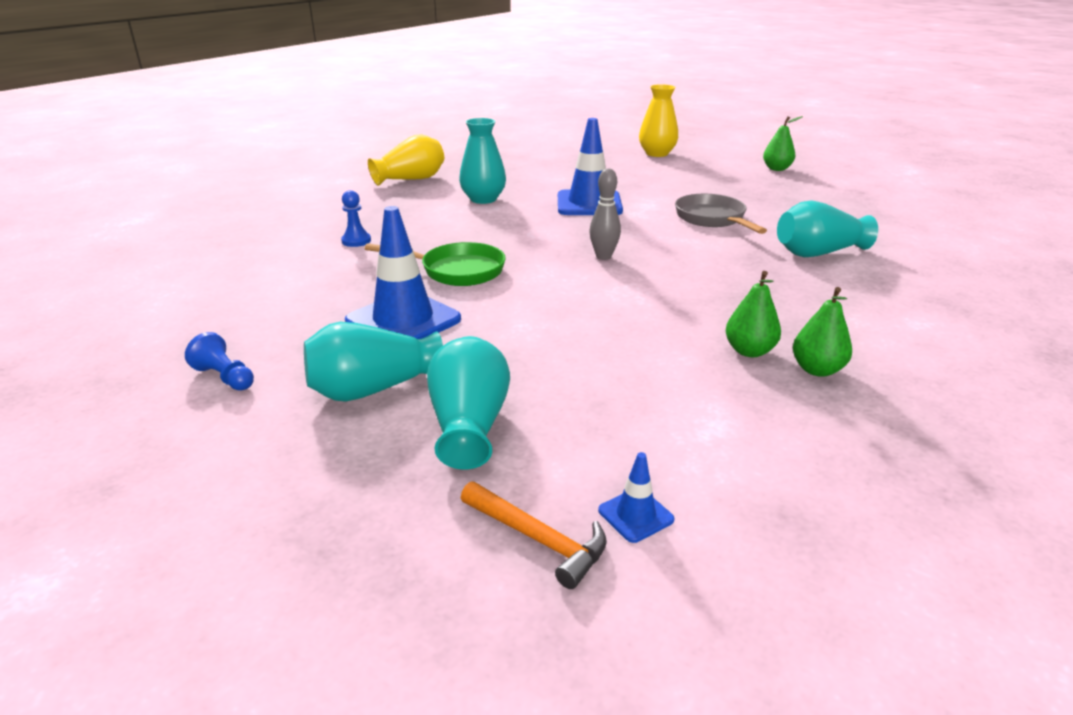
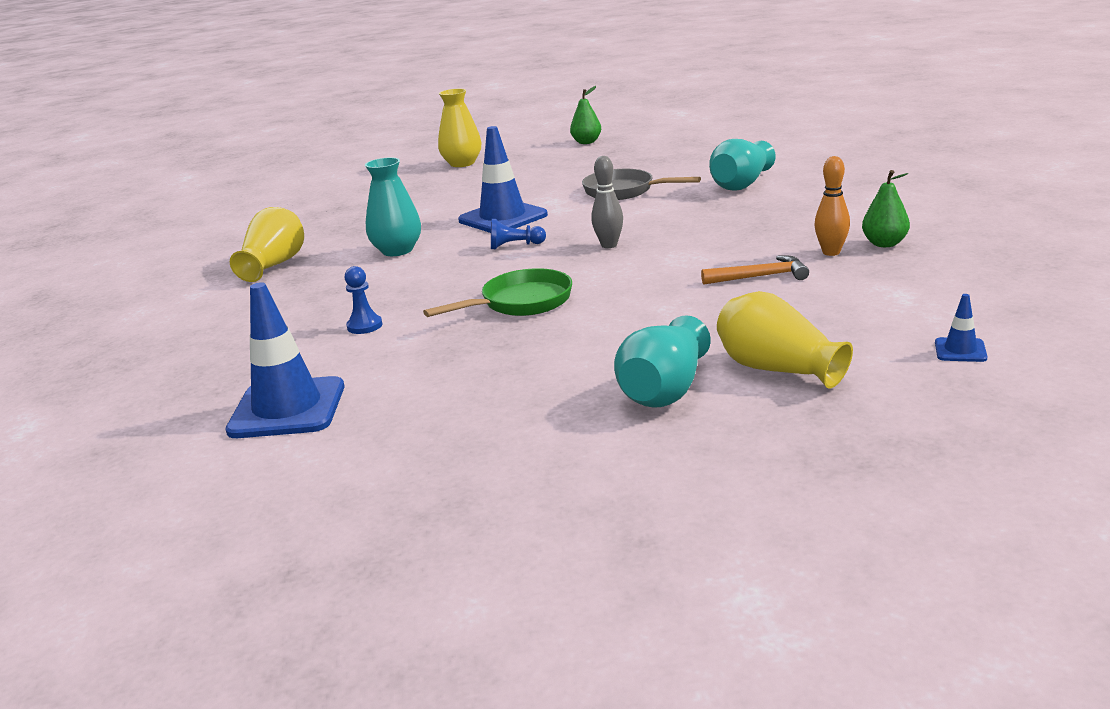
camera: 40 degrees left, 5 degrees down
(225, 377) = (532, 449): blue pawn -> blue pawn (515, 246)
(403, 320) = (570, 348): blue traffic cone -> blue traffic cone (287, 409)
(469, 425) = (777, 369): turquoise vase -> yellow vase
(538, 539) = (945, 387): orange hammer -> orange hammer (760, 277)
(749, 351) = (831, 252): green pear -> orange bowling pin

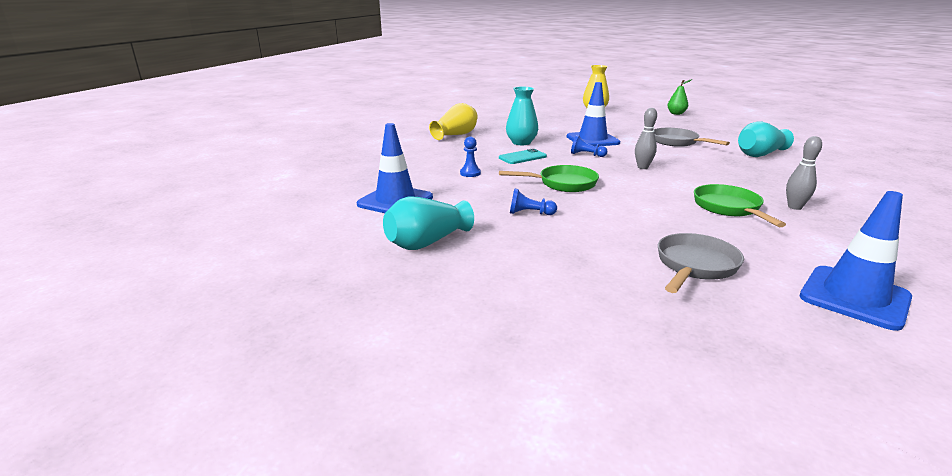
camera: 25 degrees right, 0 degrees up
(422, 276) = (522, 157): none -> turquoise phone
(514, 363) = (529, 213): none -> blue pawn
(665, 390) = (606, 255): turquoise vase -> turquoise vase (427, 242)
(760, 277) = (729, 208): orange hammer -> green pan
(777, 369) = (694, 266): yellow vase -> grey pan
(831, 252) = (794, 207): orange bowling pin -> grey bowling pin
(884, 244) = (842, 212): green pear -> none
(960, 350) = (854, 297): blue traffic cone -> blue traffic cone, size x2.26

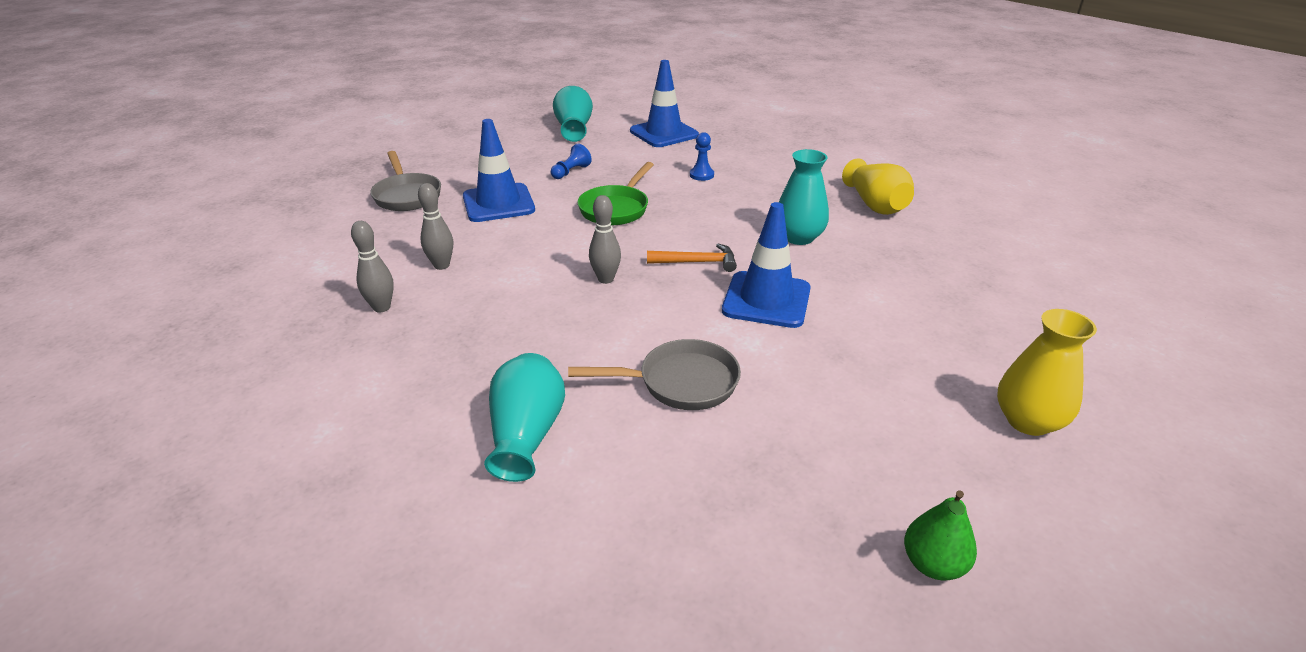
camera: 120 degrees right, 10 degrees up
(522, 157) = (729, 217): turquoise phone -> none
(586, 155) = (697, 262): blue pawn -> orange hammer
(729, 208) = (441, 265): green pan -> grey bowling pin
(854, 297) = (289, 227): blue traffic cone -> blue traffic cone (498, 203)

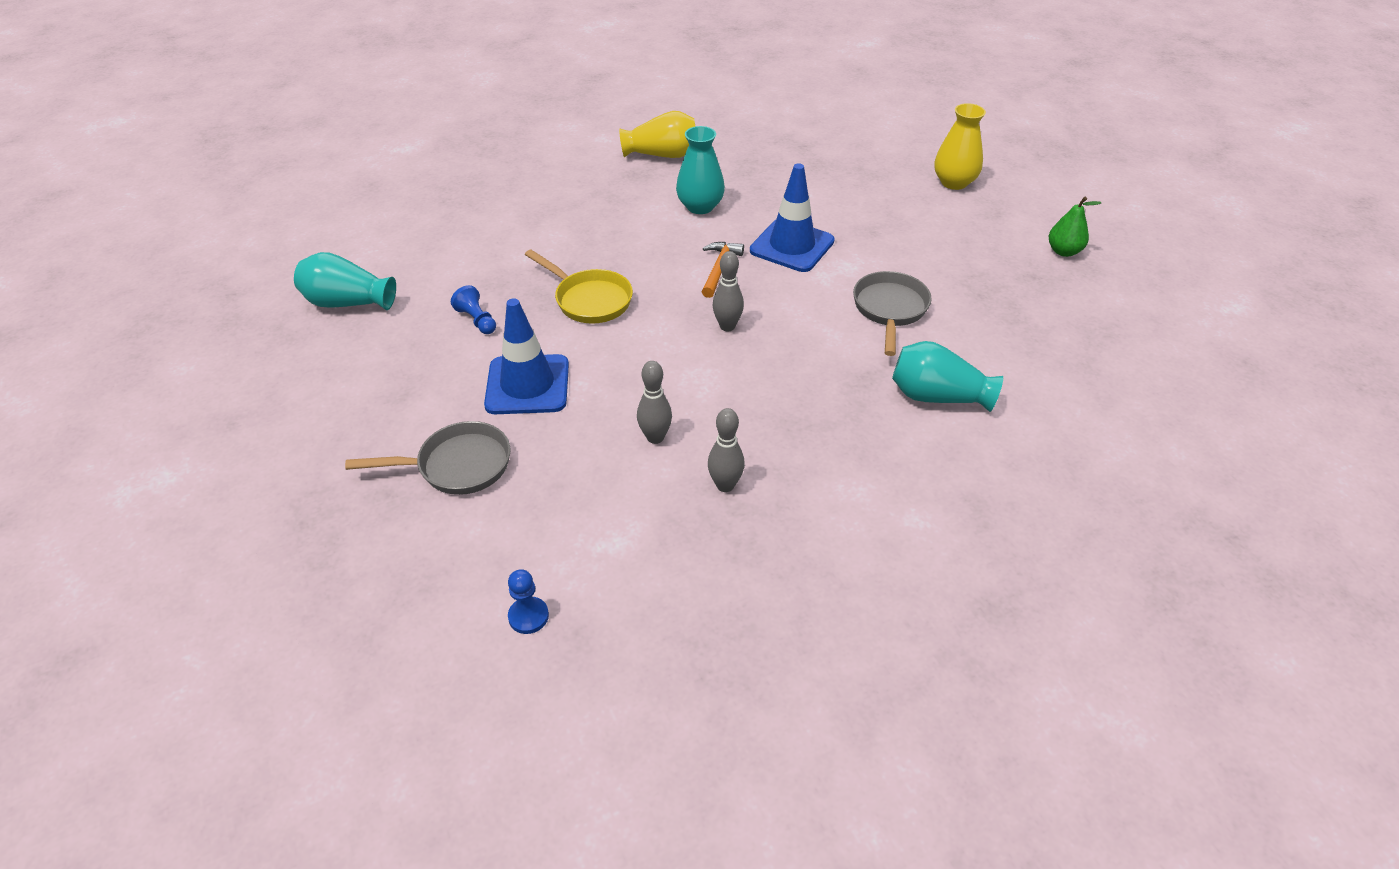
camera: 75 degrees left, 10 degrees up
(616, 209) = (589, 300): green pan -> yellow pan
(664, 133) = (417, 236): blue traffic cone -> none
(701, 175) = (545, 232): blue pawn -> blue pawn (528, 616)

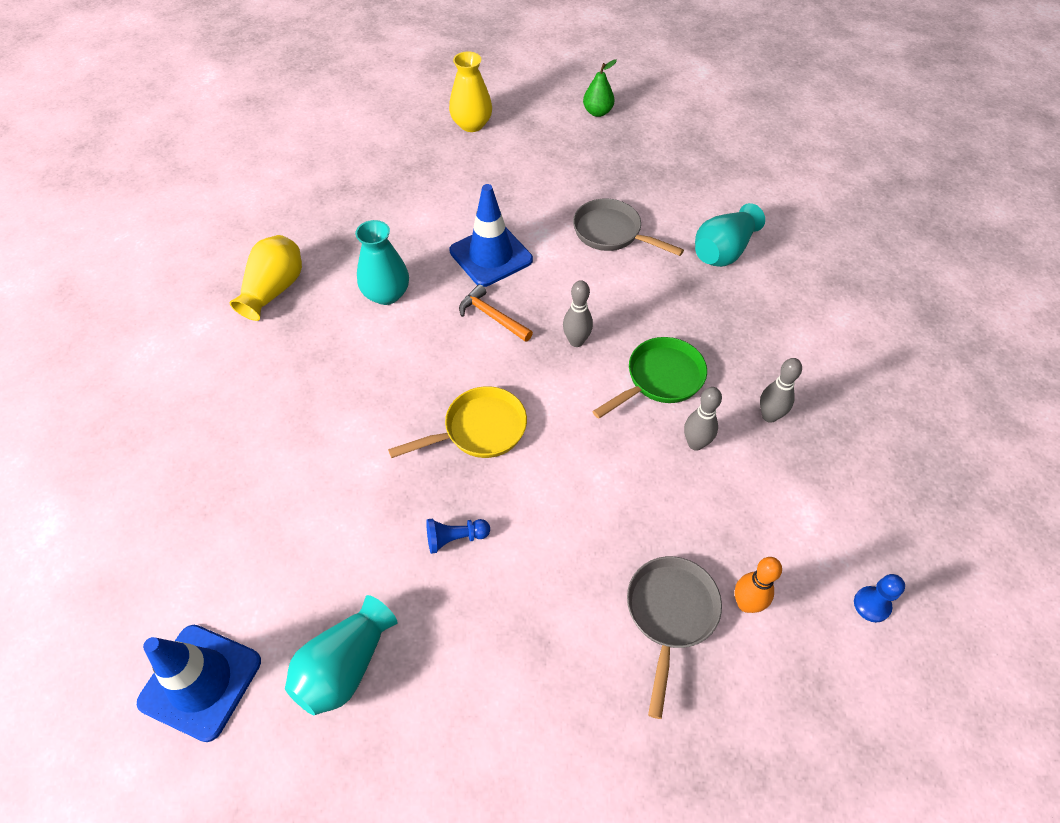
camera: 65 degrees left, 10 degrees up
(489, 516) = (746, 604): none -> orange bowling pin
(527, 385) = (581, 521): blue traffic cone -> blue traffic cone (200, 681)
(719, 393) = (660, 379): none -> green pan

